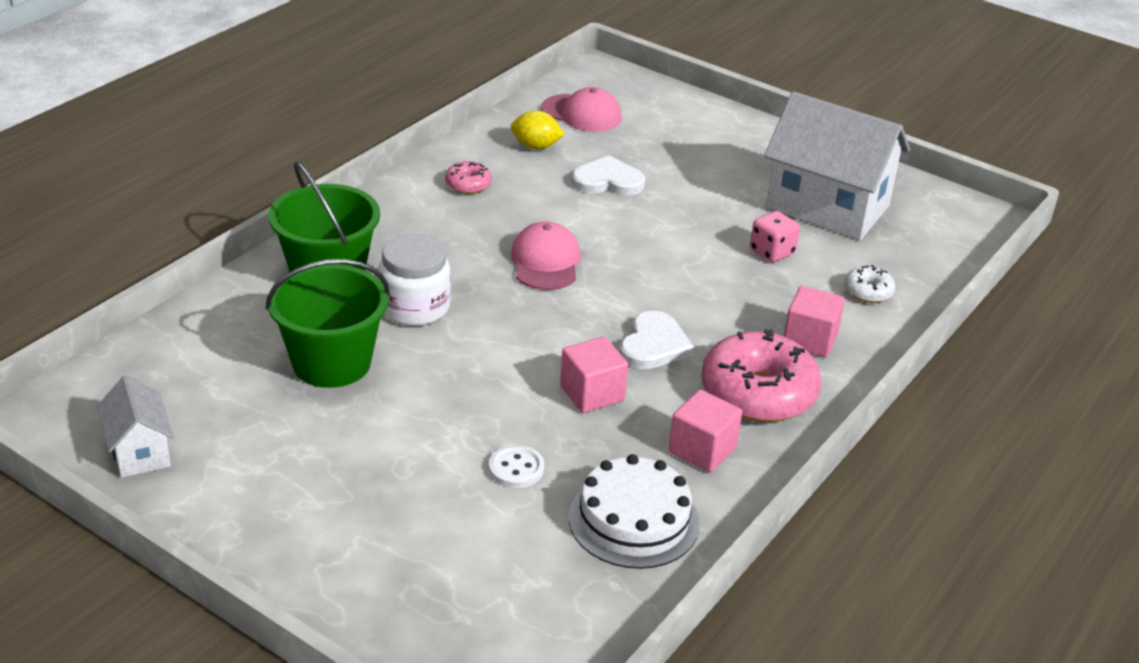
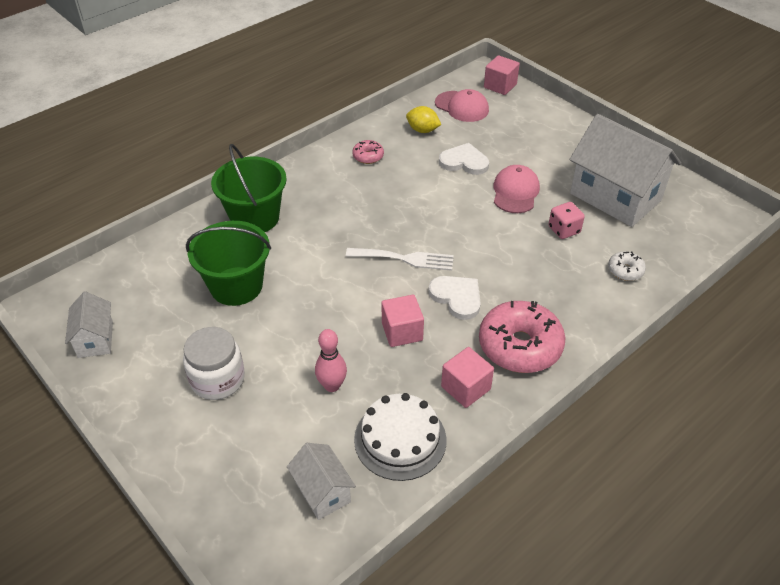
camera: 15 degrees right, 10 degrees up
(414, 307) = (303, 249): white jar -> white jar (217, 379)
(516, 468) = (332, 386): white button -> pink bowling pin
(546, 262) = (402, 222): pink cap -> pink cap (515, 192)
(548, 595) = (322, 492): none -> white house
(565, 306) = (405, 259): none -> white fork
(654, 345) = (457, 297): white heart -> white heart turned 75 degrees counterclockwise
(810, 340) = (570, 306): pink cube -> pink cube (500, 86)

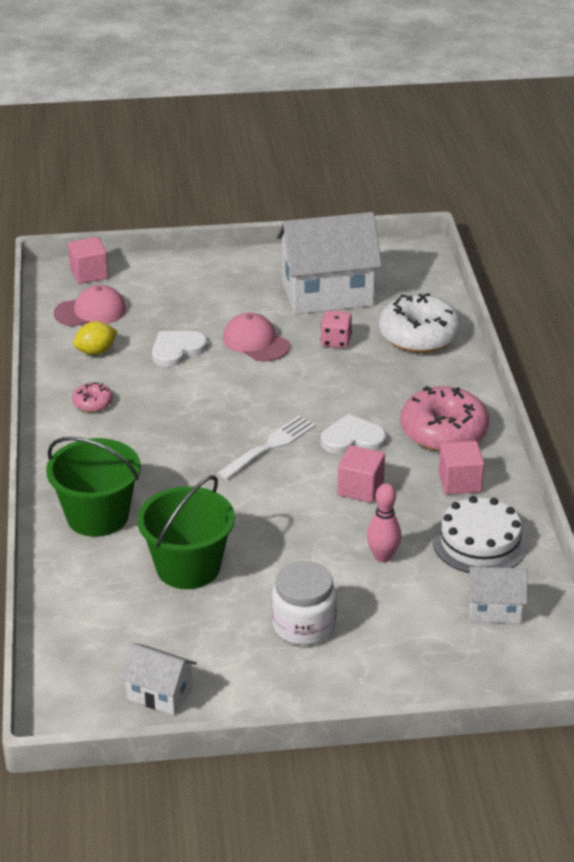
camera: 55 degrees left, 10 degrees down
(625, 270) = (418, 336): white donut -> white donut, size x2.14

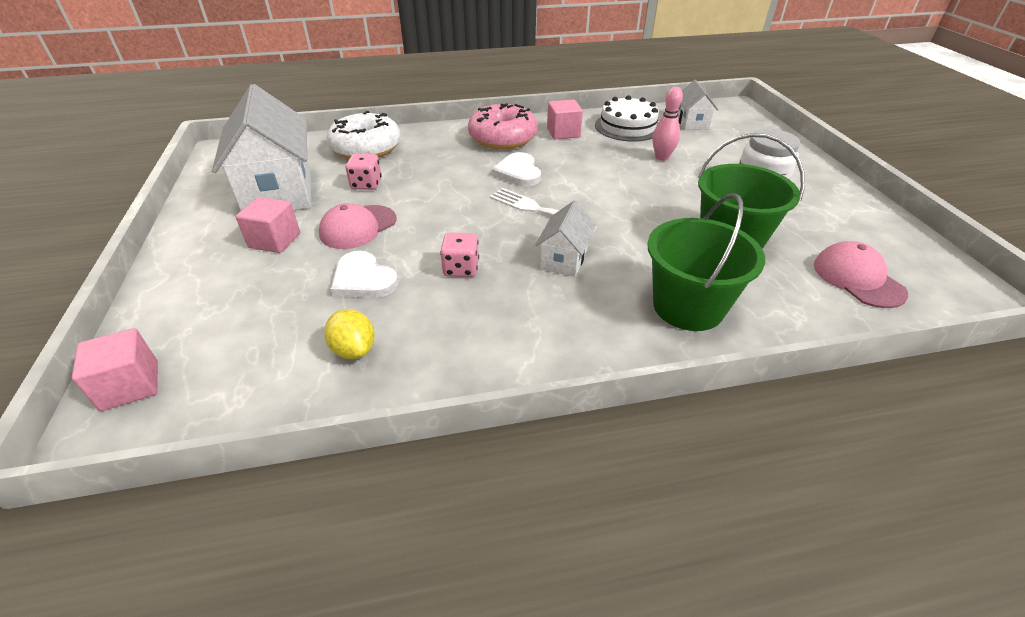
camera: 95 degrees left, 5 degrees up
(91, 311) = (245, 369): pink cap -> pink cap (858, 278)
(93, 403) = (475, 337): pink donut -> none
(160, 694) = (894, 243): white house -> white house (564, 259)
(180, 398) = (461, 268): none -> pink dice
(360, 488) = (584, 167): pink cube -> pink cube (274, 240)

